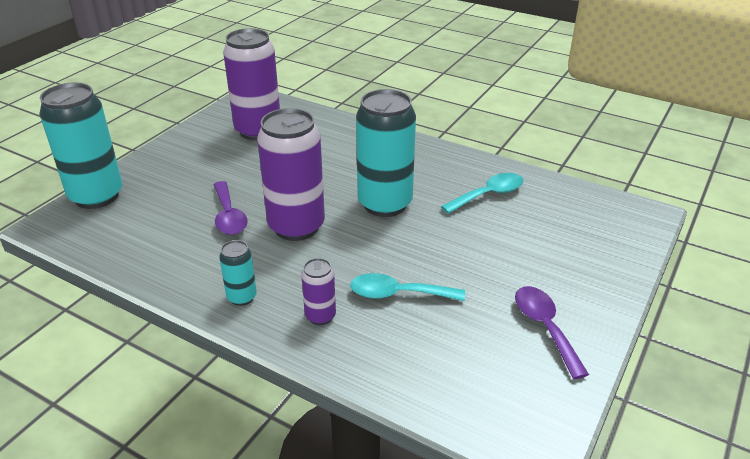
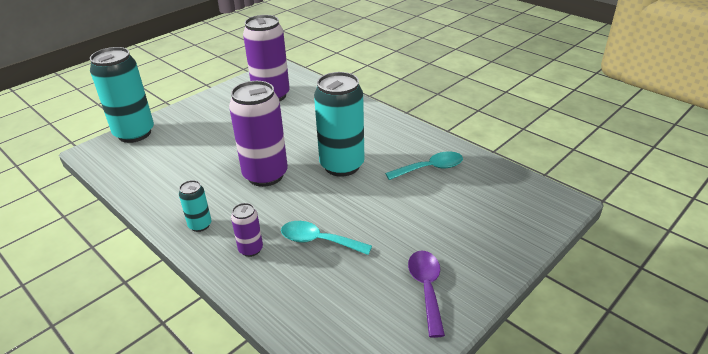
camera: 15 degrees right, 0 degrees up
(229, 216) = (219, 160): purple spoon -> none

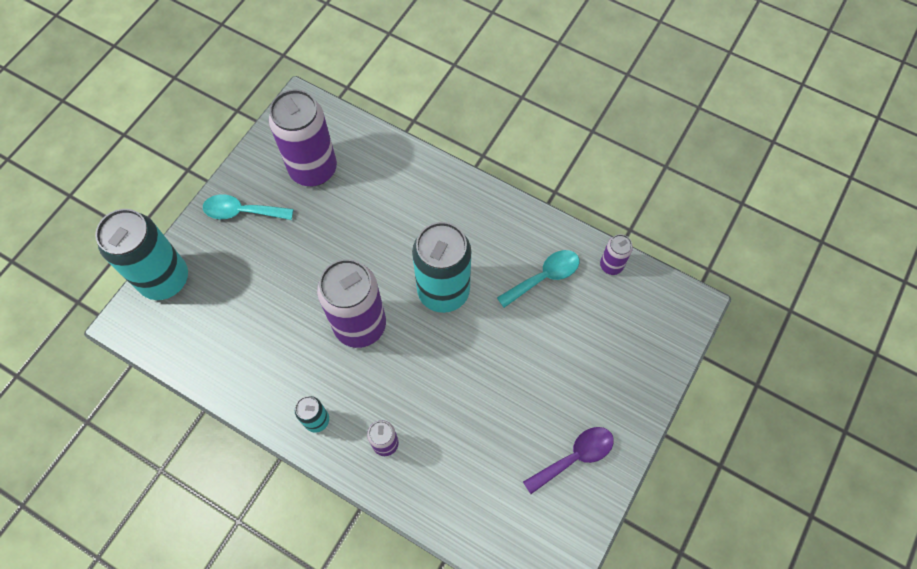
camera: 15 degrees left, 30 degrees up
(318, 241) = (452, 416): turquoise spoon -> turquoise spoon (242, 212)
(426, 288) = (574, 457): purple spoon -> purple spoon turned 75 degrees clockwise
(491, 169) = (611, 265): none -> purple can

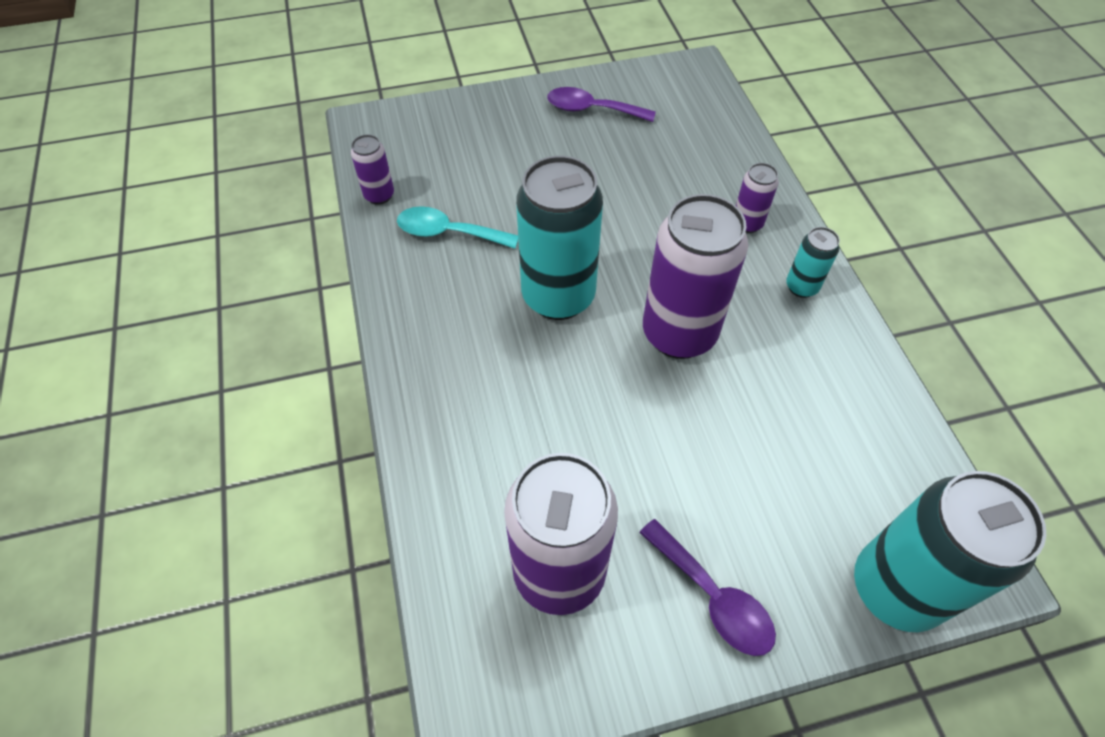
camera: 135 degrees left, 10 degrees down
(242, 212) = (713, 597): turquoise spoon -> purple spoon

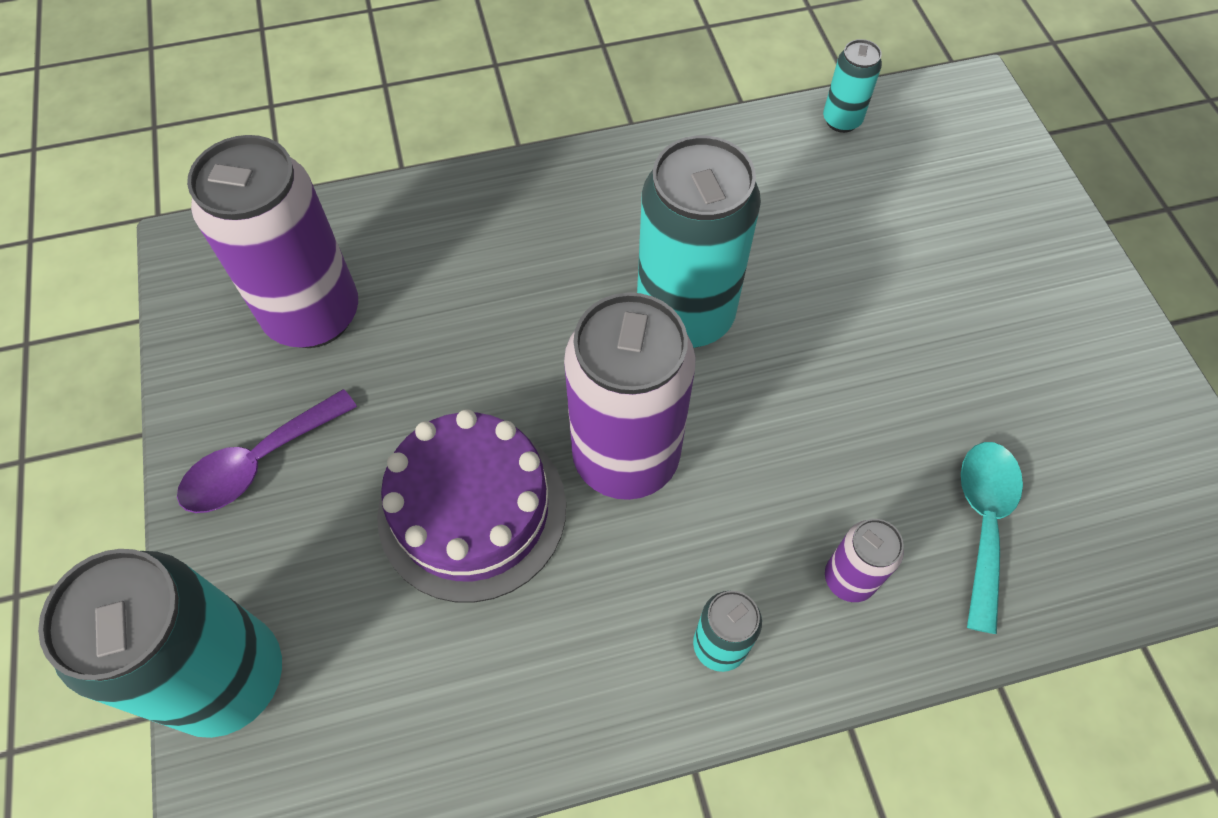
camera: 90 degrees right, 5 degrees up
(379, 195) = (841, 120): purple can -> turquoise can
(448, 233) = (785, 194): turquoise spoon -> turquoise spoon (983, 522)
(592, 110) = (1076, 364): purple spoon -> none
(733, 428) = (472, 510): none -> purple cake

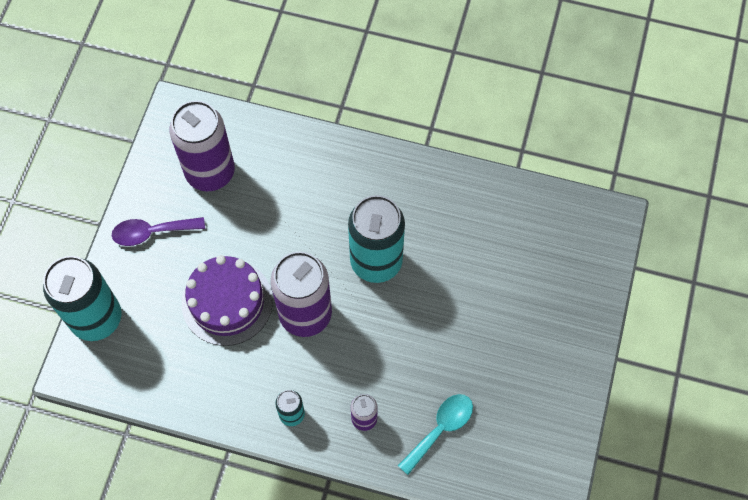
camera: 30 degrees right, 5 degrees up
(841, 120) = (529, 197): turquoise can -> none

